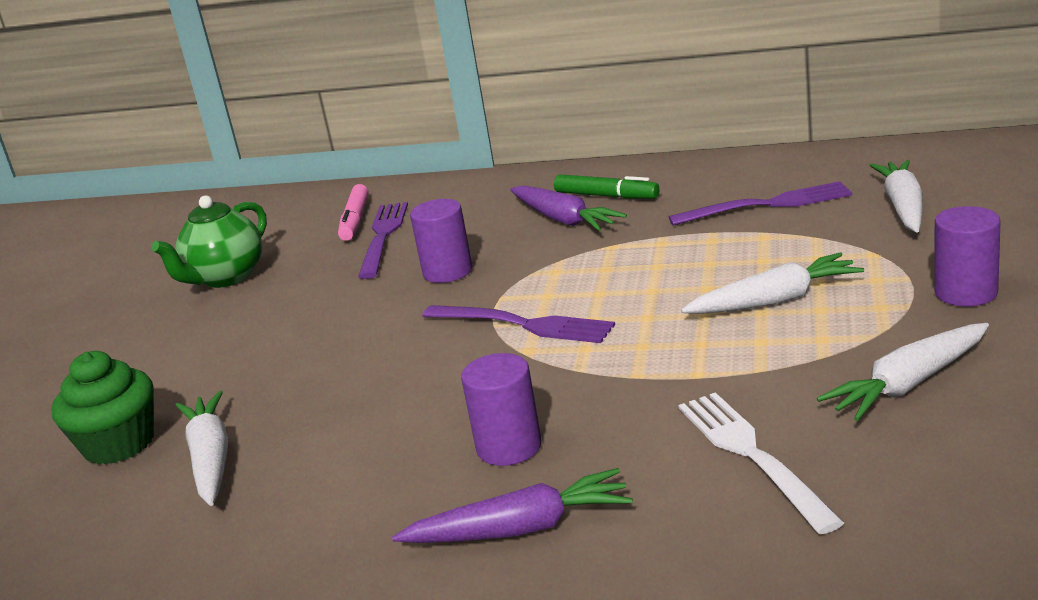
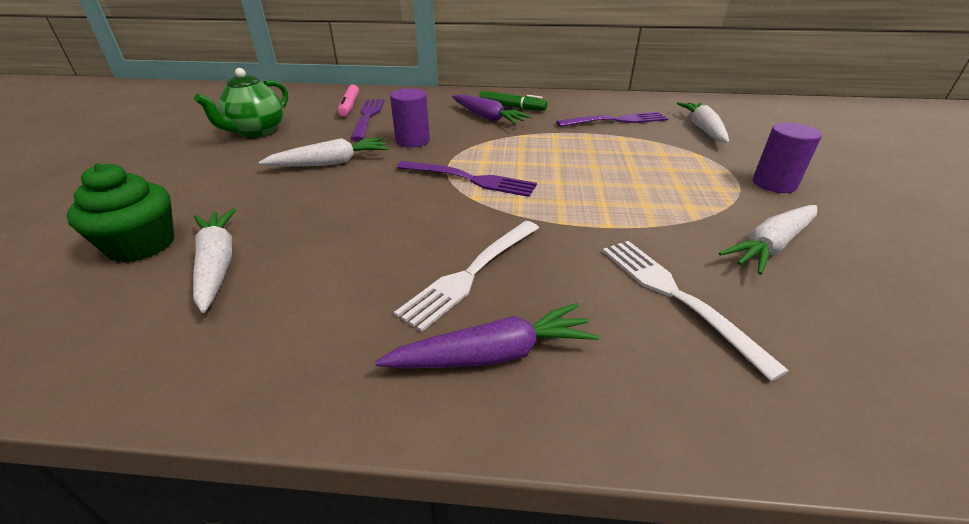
camera: 10 degrees left, 10 degrees up
(509, 447) = (472, 273): purple cylinder -> white fork
(774, 300) = (644, 178): white carrot -> white carrot (330, 163)

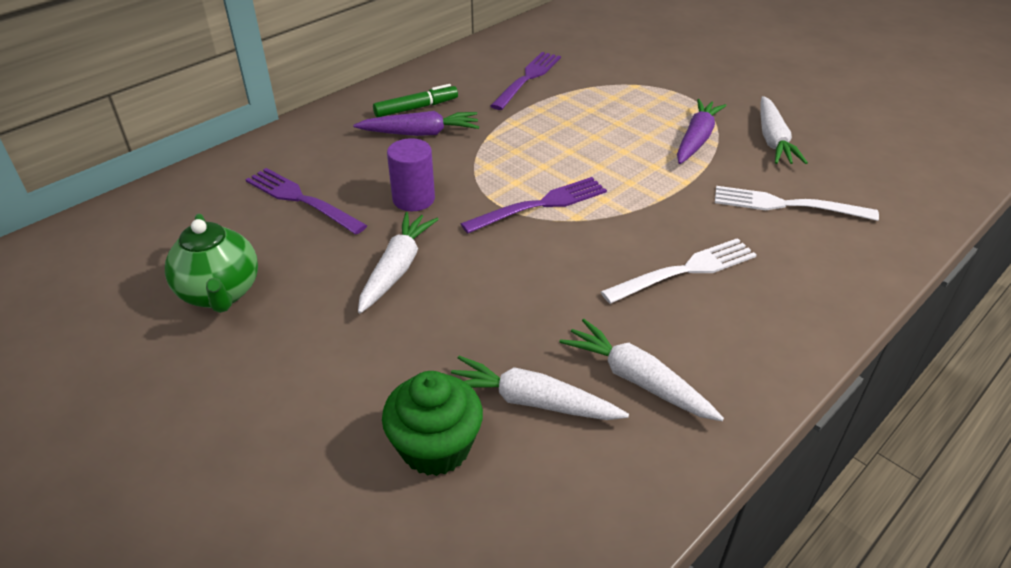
camera: 50 degrees left, 5 degrees up
(349, 106) = (245, 199): pink marker -> none
(472, 273) = (684, 271): white fork -> white fork turned 105 degrees counterclockwise
(492, 354) = (778, 303): purple carrot -> purple carrot (696, 139)
(703, 129) = (598, 55): white carrot -> white carrot (637, 380)
(774, 184) = (709, 88): purple cylinder -> none

